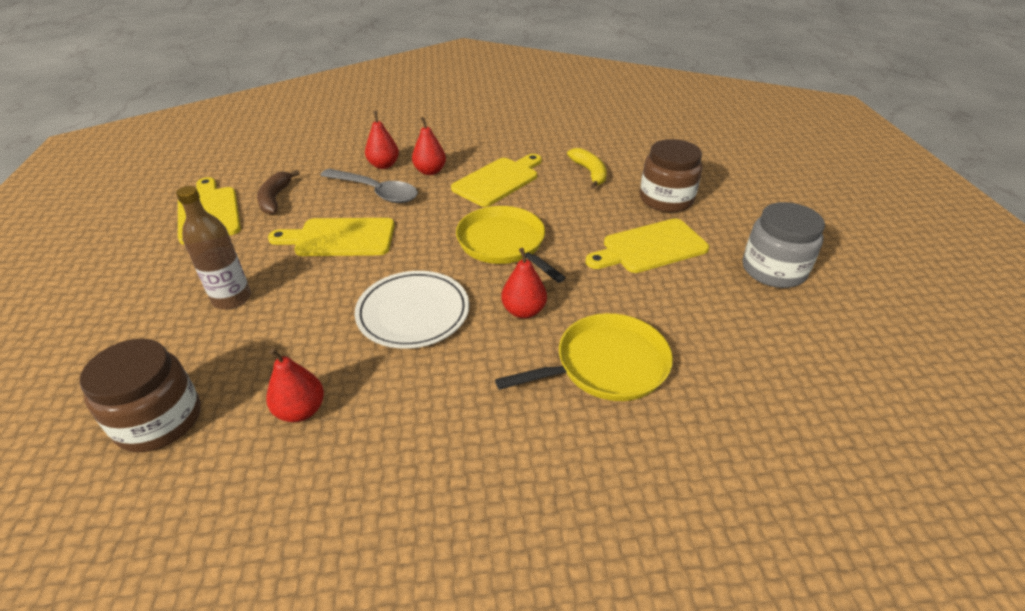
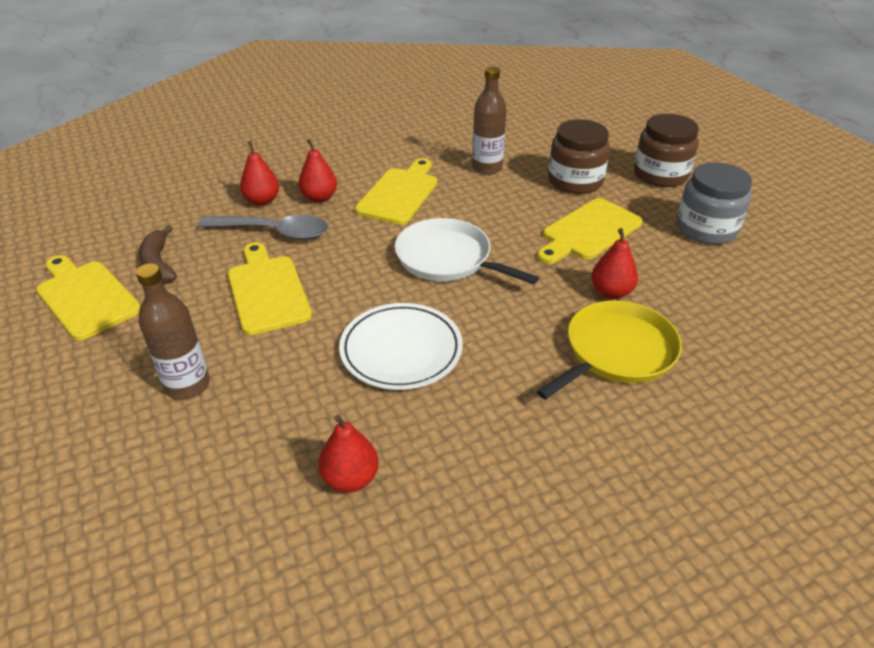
camera: 20 degrees left, 0 degrees up
(159, 420) = (198, 535): brown jar -> brown jar (660, 174)
(340, 238) = (267, 291): yellow cutting board -> yellow cutting board turned 90 degrees clockwise
(504, 244) = (447, 258): yellow pan -> white pan
(523, 311) = (509, 320): red pear -> red pear (611, 292)
(590, 172) = (487, 168): yellow banana -> brown bottle

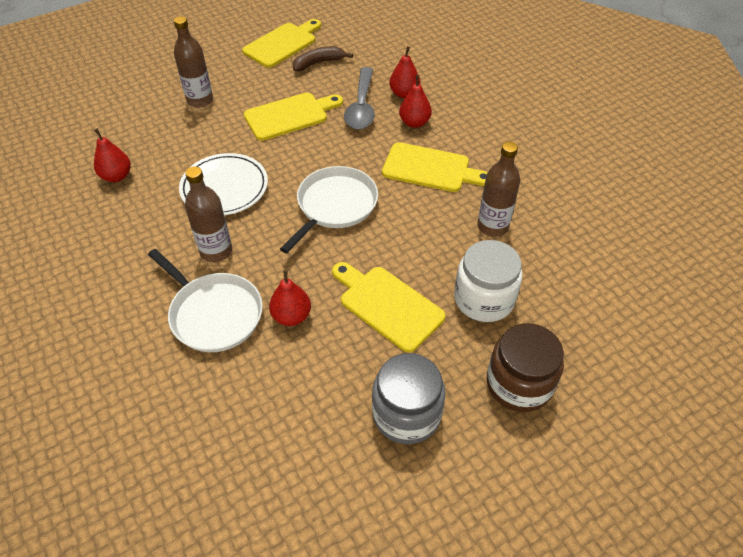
camera: 85 degrees right, 10 degrees up
(517, 354) = (216, 251): none -> brown bottle
(575, 181) = (484, 299): brown jar -> white jar
(616, 352) = (213, 313): yellow pan -> white pan

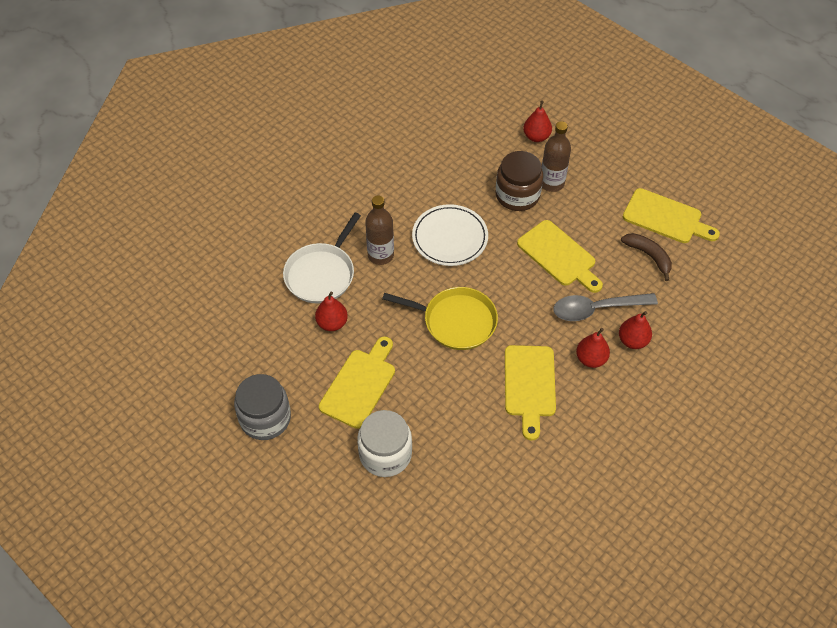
camera: 75 degrees right, 5 degrees up
(117, 176) = (437, 163): red pear -> red pear (536, 137)
(334, 206) = (456, 321): white pan -> yellow pan
(492, 226) = (471, 449): brown bottle -> none
(519, 384) = (308, 491): brown jar -> brown jar (517, 195)

